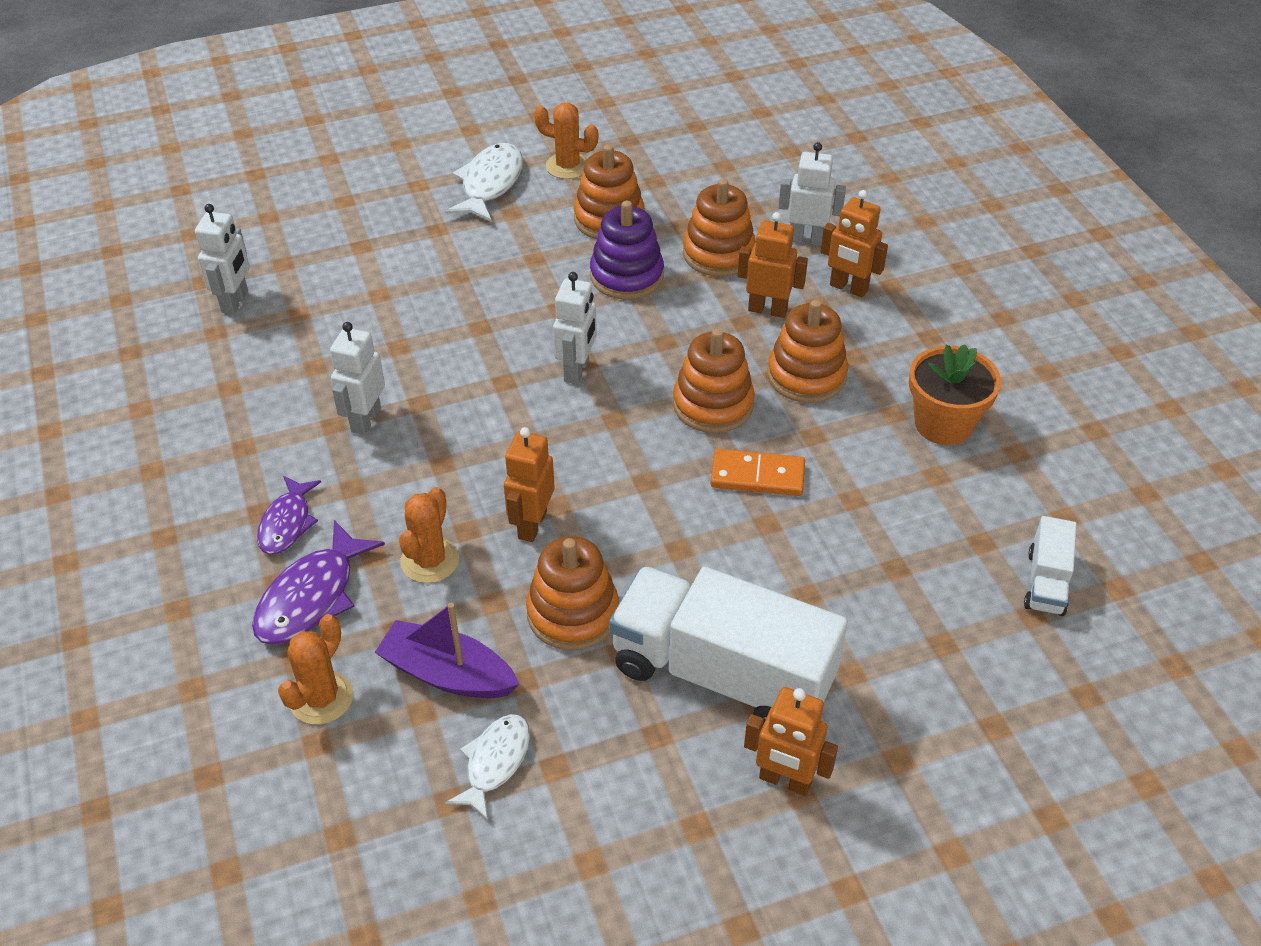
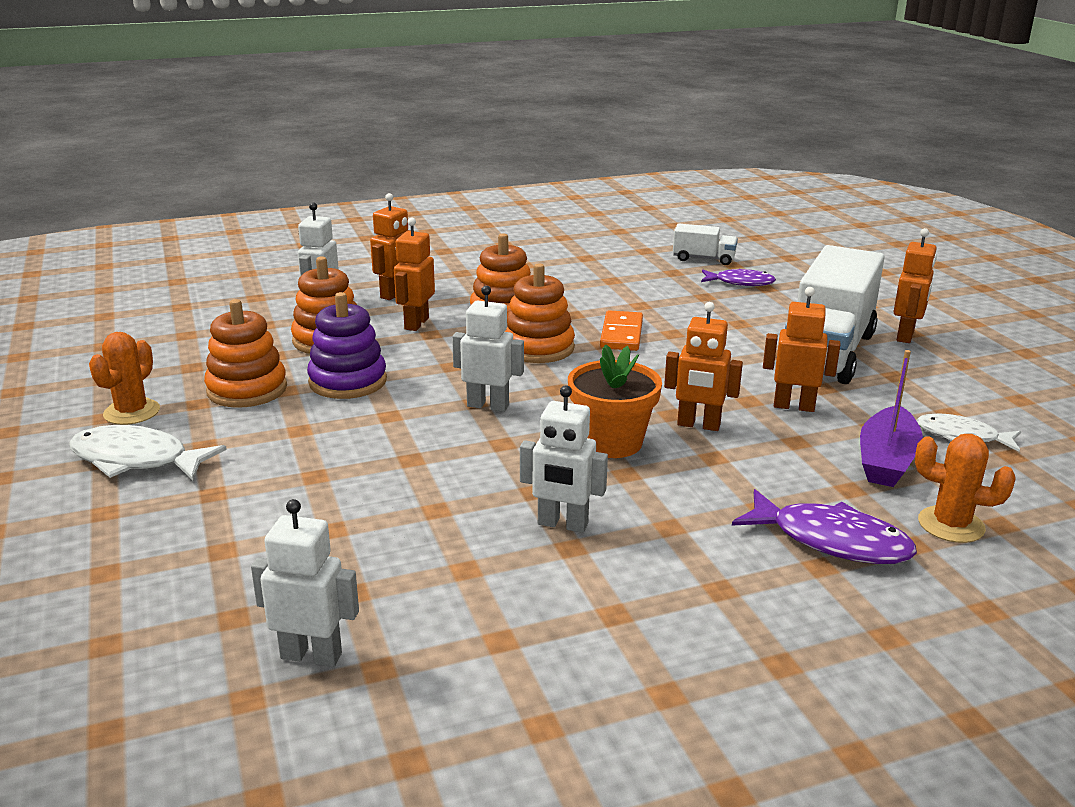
camera: 90 degrees left, 20 degrees down
(287, 523) = (734, 566): purple fish -> purple fish (740, 282)
(430, 560) = (758, 475): orange cactus -> none
(573, 613) = (794, 406): orange stacking toy -> orange robot
(943, 424) = (559, 274): orange flower pot -> orange flower pot (611, 442)

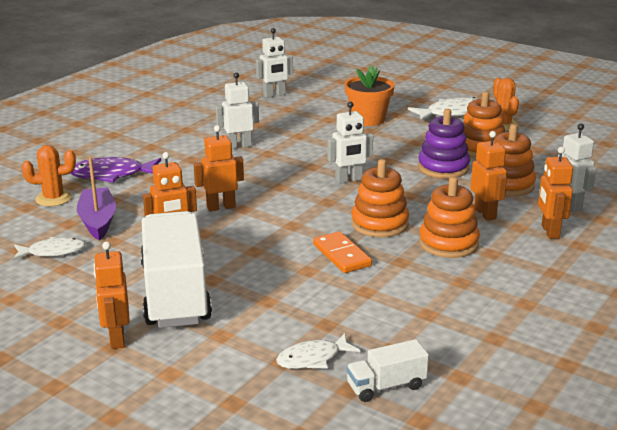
camera: 145 degrees right, 0 degrees up
(611, 442) = (258, 183): orange flower pot -> orange flower pot (368, 119)
(740, 282) = (312, 359): purple fish -> white fish

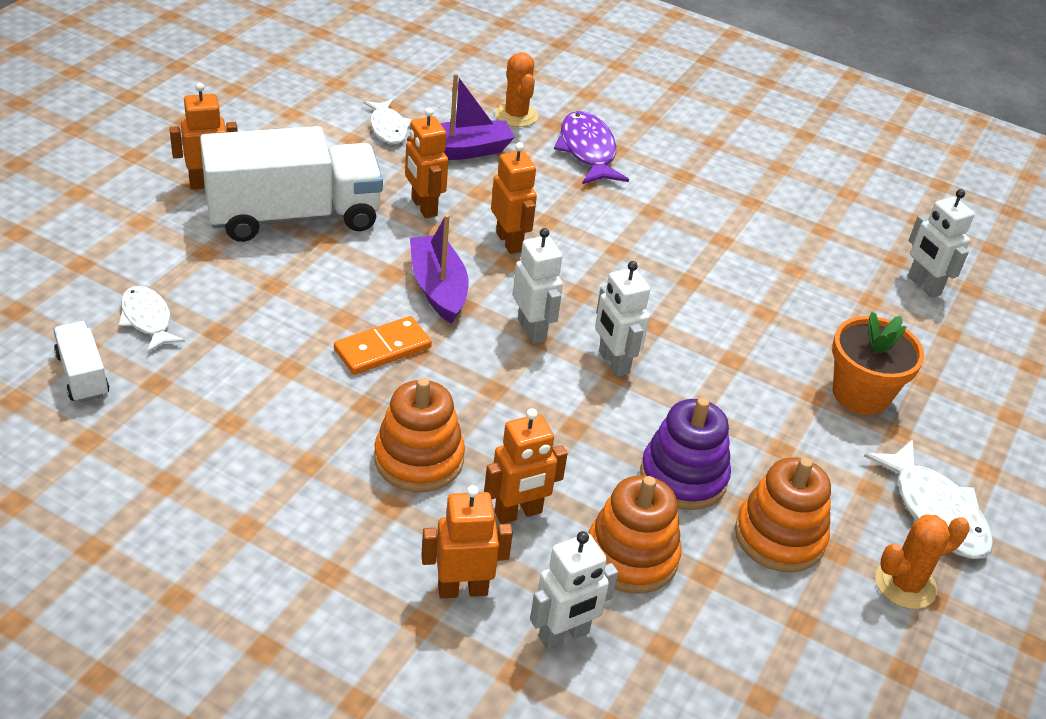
camera: 80 degrees right, 15 degrees up
(239, 146) = (706, 252): white robot -> white robot (532, 330)
(273, 234) = (438, 288): none -> purple boat
(379, 224) = (474, 389): orange stacking toy -> none

